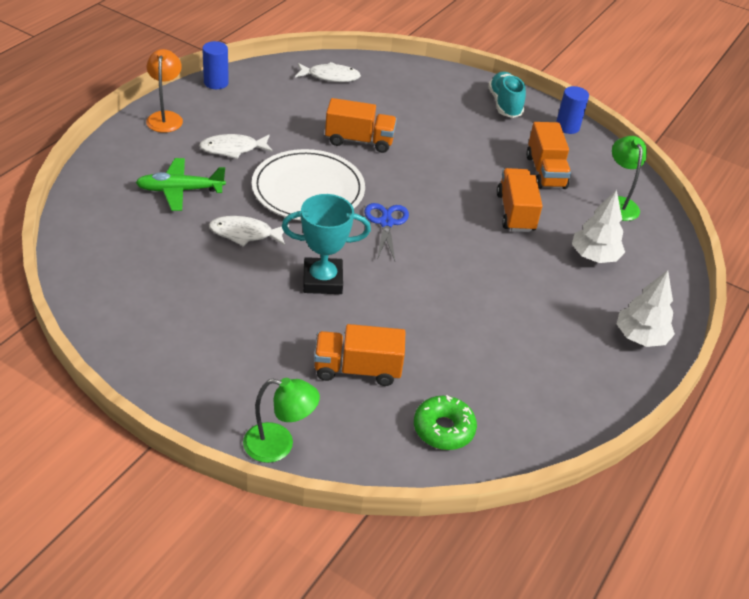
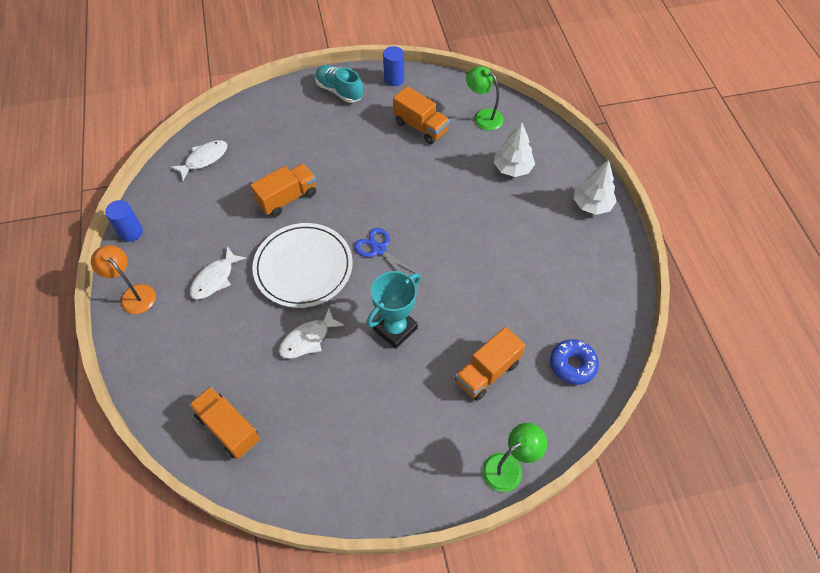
camera: 40 degrees left, 15 degrees up
(180, 190) = (223, 346): green plane -> none
(443, 429) = (572, 365): green donut -> blue donut
(515, 213) = (439, 174): orange truck -> orange truck (228, 428)

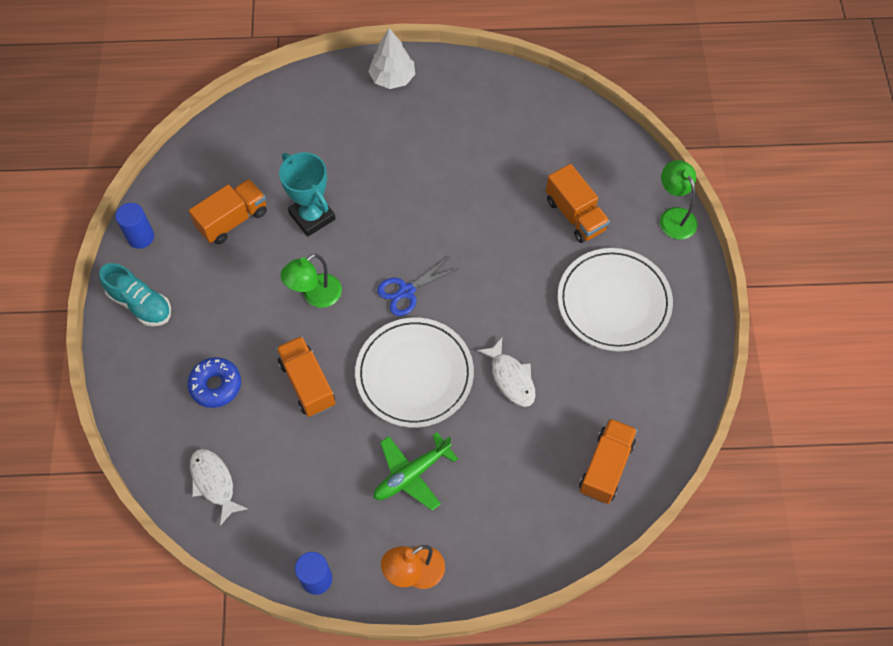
camera: 80 degrees left, 5 degrees up
(215, 279) = (411, 474): white fish -> green plane
(228, 428) = (606, 467): orange truck -> orange truck turned 150 degrees clockwise
(339, 91) = (140, 304): turquoise shoe -> turquoise shoe turned 105 degrees counterclockwise
(395, 328) = (512, 290): turquoise trophy -> turquoise trophy (312, 216)
(398, 418) = (614, 301): none -> white plate
(483, 116) = (236, 152): green lamp -> green lamp (315, 296)
(512, 168) = (324, 139): white tree -> none
(572, 365) = (578, 142): blue donut -> blue donut (216, 385)

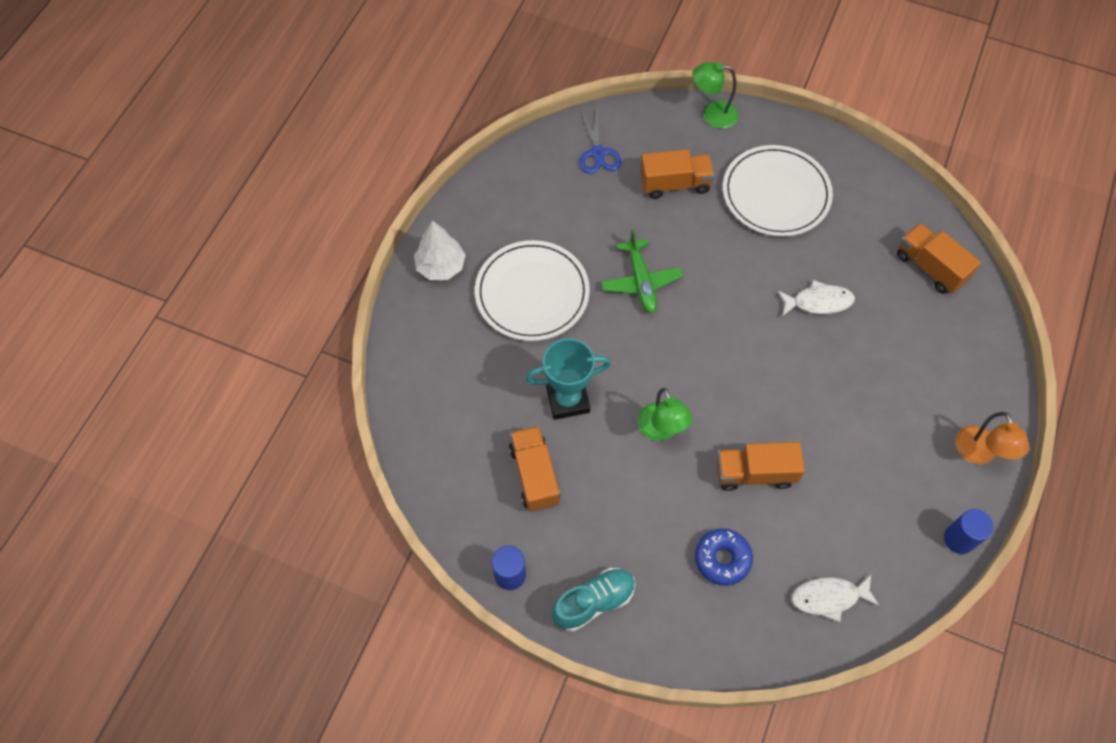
camera: 65 degrees left, 0 degrees up
(406, 291) = (692, 349): blue scissors -> blue scissors (598, 153)
(411, 474) = (883, 420): green plane -> green plane (641, 282)
(414, 374) = (782, 377): white plate -> white plate (532, 293)

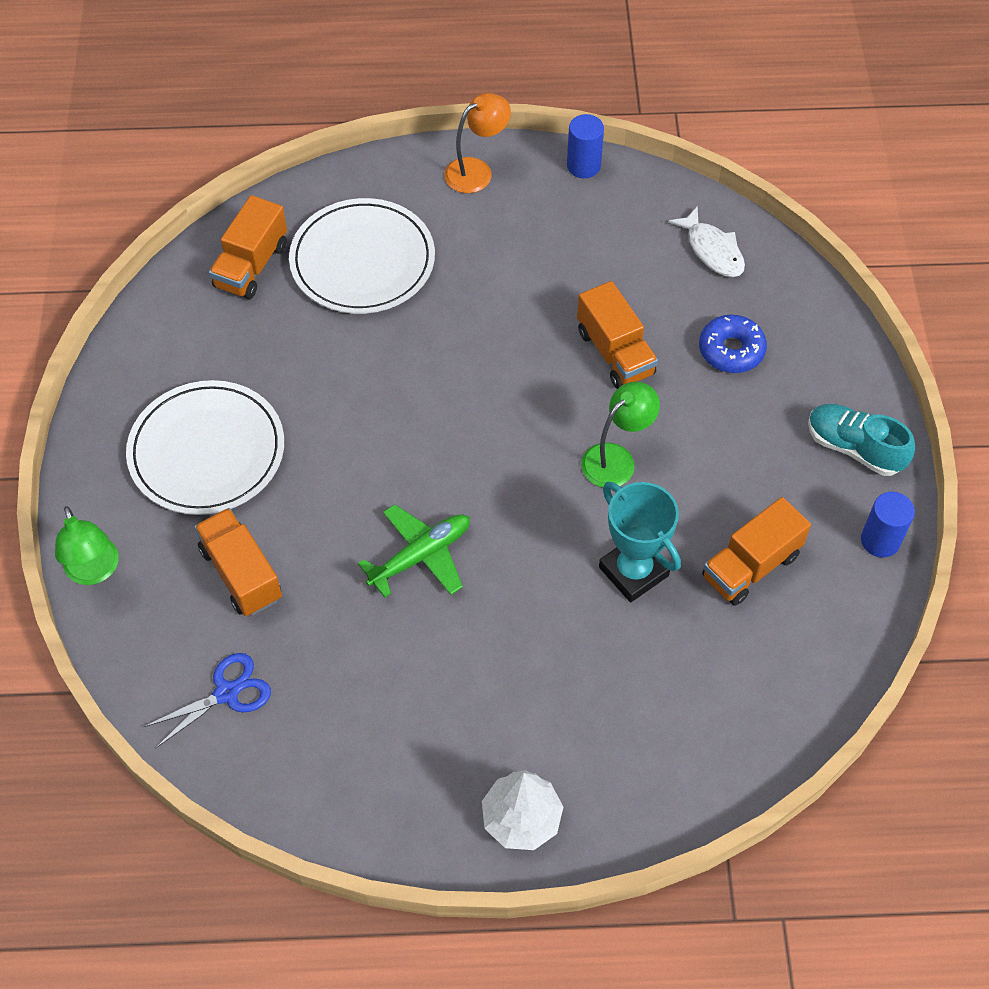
camera: 115 degrees left, 5 degrees down
(532, 293) = (504, 679): white plate -> white plate (362, 260)
(818, 302) = (355, 358): white fish -> none

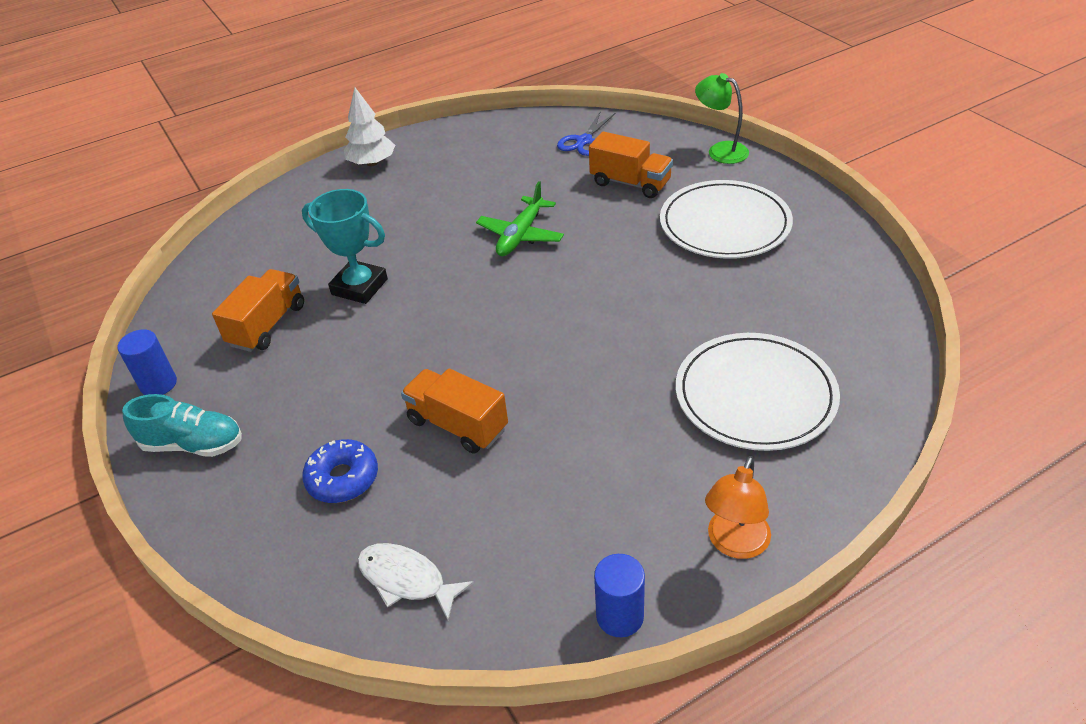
camera: 155 degrees right, 15 degrees down
(251, 265) = (844, 345): orange truck -> none
(616, 458) = (410, 347): green lamp -> none

